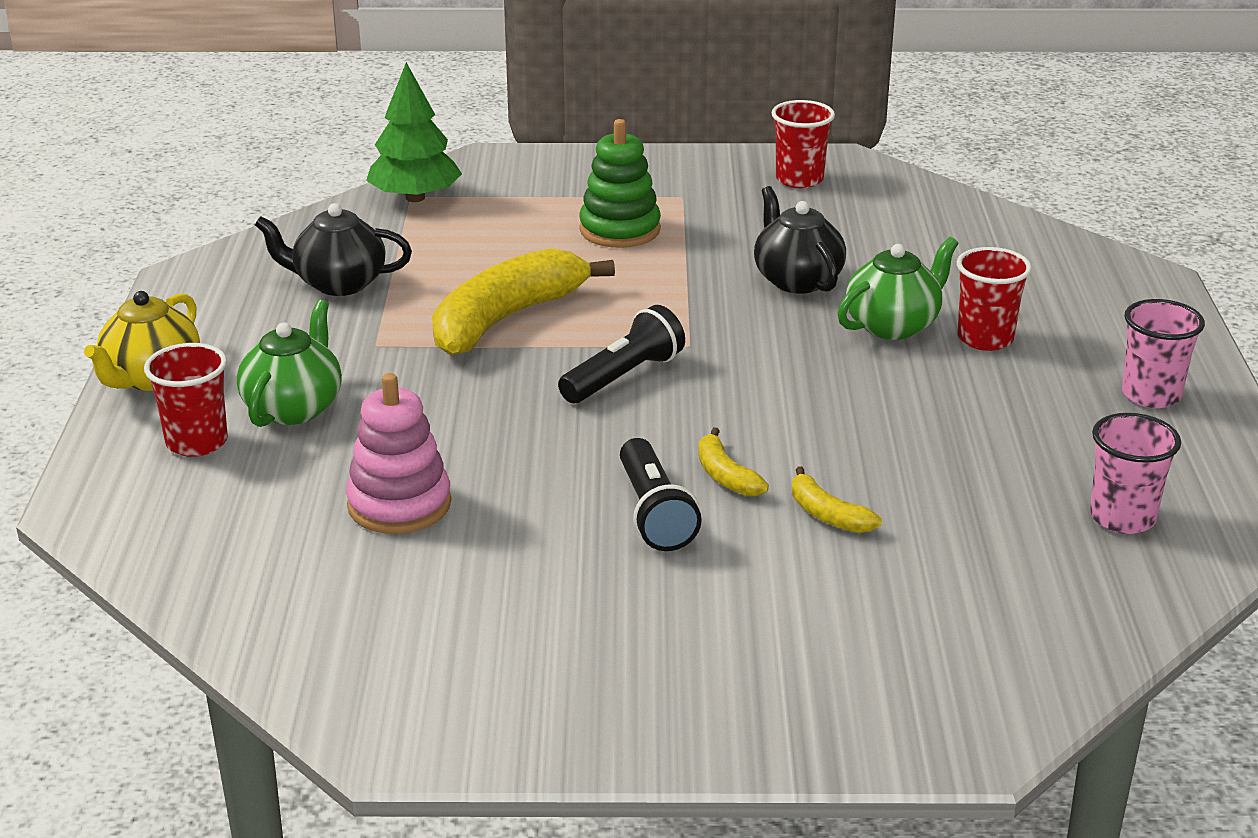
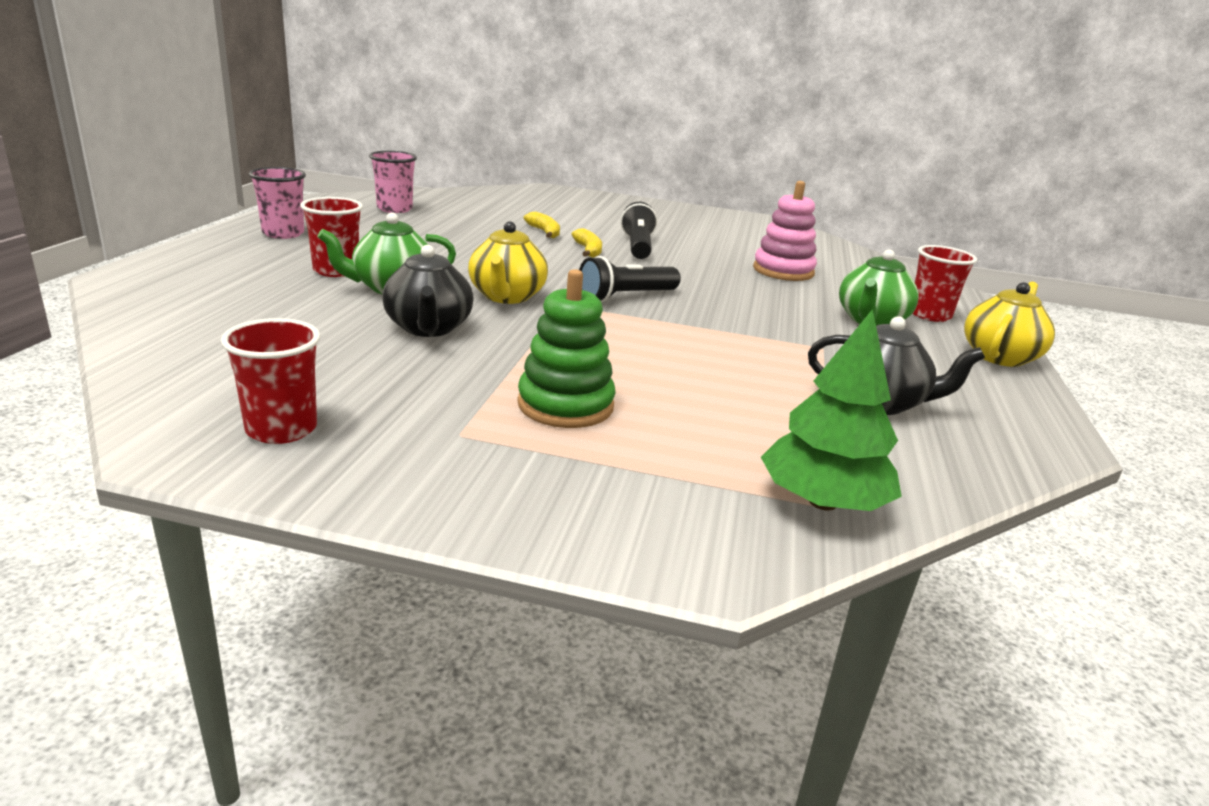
camera: 170 degrees left, 5 degrees down
(506, 319) = (709, 345): yellow banana -> none
(761, 342) = (507, 296): none -> yellow teapot

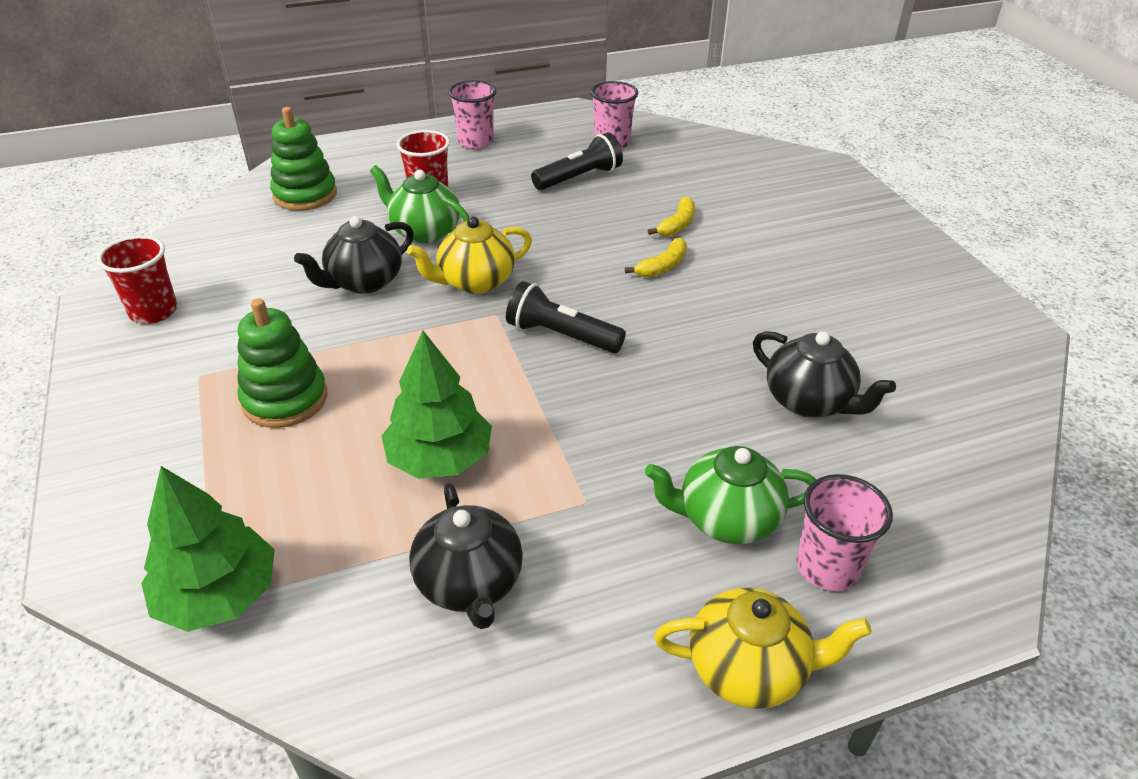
camera: 60 degrees right, 15 degrees up
(206, 306) = (305, 195): none -> green stacking toy
(638, 246) = (726, 285): black flashlight -> black flashlight (579, 178)
(727, 372) = (440, 458): none -> green tree
(783, 271) = (809, 401): pink stacking toy -> black teapot
(929, 315) = (827, 567): red cup -> pink cup

